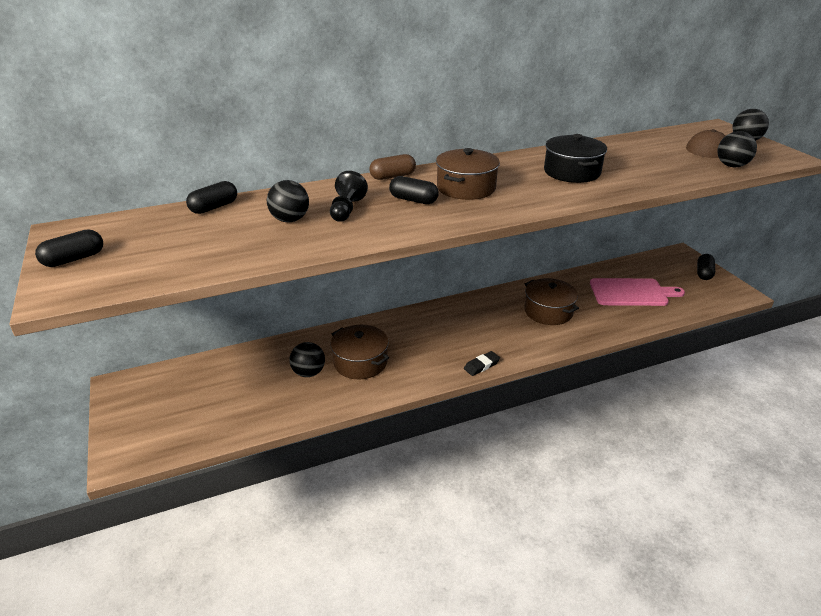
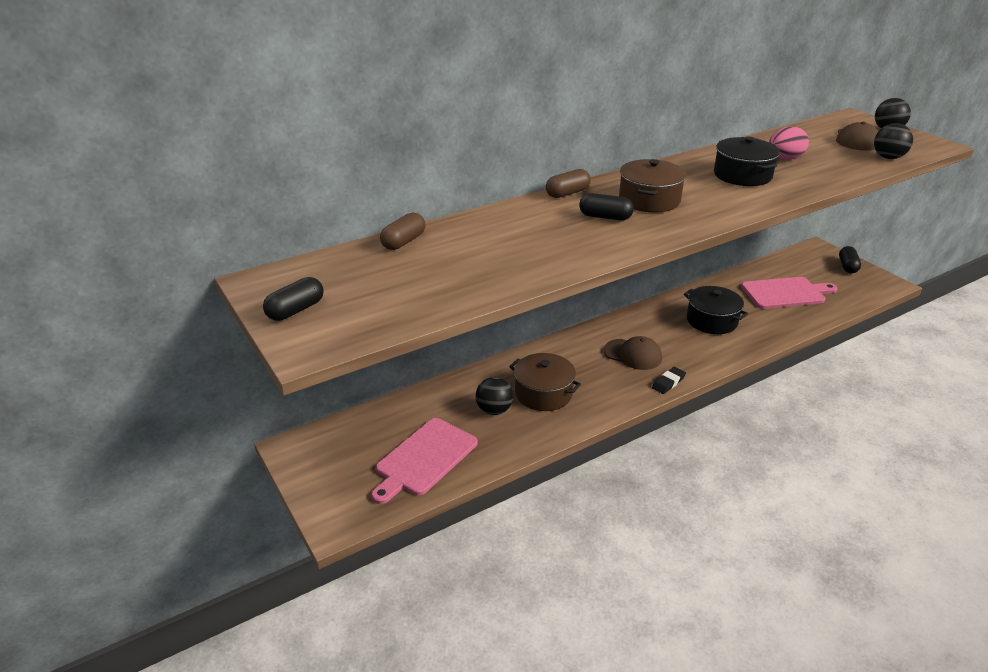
camera: 10 degrees left, 0 degrees up
(214, 207) = (403, 242): black capsule -> brown capsule
(225, 410) = (424, 459): none -> pink cutting board
(290, 220) = (493, 248): black ball -> none
(346, 210) = (544, 233): black pawn -> none
(459, 335) = (633, 354): none -> brown cap
(548, 311) = (711, 321): brown pot -> black pot
(623, 160) = (784, 159): none -> pink egg

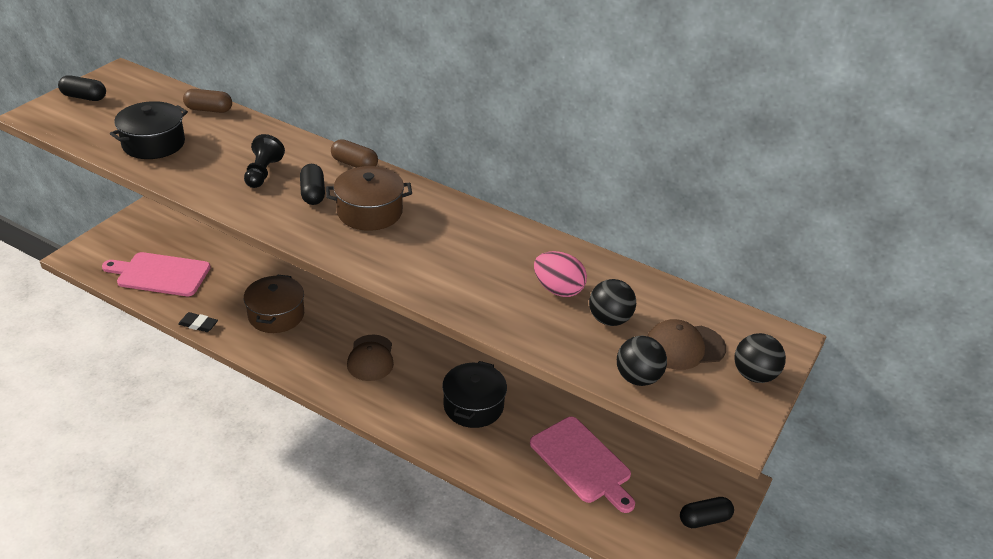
camera: 60 degrees right, 5 degrees up
(494, 410) = (238, 293): black ball -> black ball (609, 319)
(553, 233) = (263, 173): none -> black pawn
(668, 382) = (335, 392): black eraser -> black eraser (198, 324)
(742, 175) = (481, 263): black pot -> black pot (153, 143)

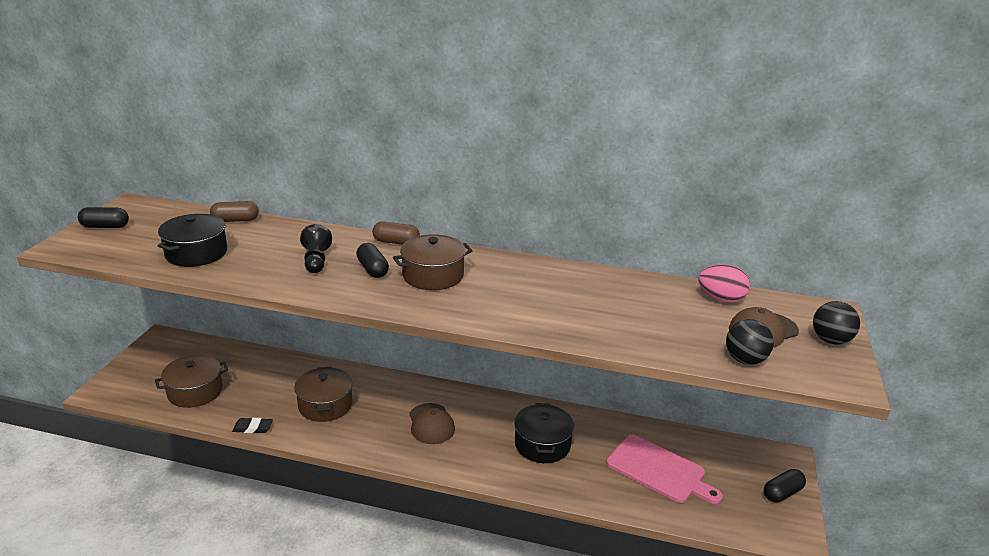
camera: 15 degrees left, 10 degrees down
(160, 274) = (195, 391): pink cutting board -> brown pot
(558, 289) = (633, 306): pink egg -> pink egg (720, 299)
(609, 319) = (690, 321): black ball -> none

